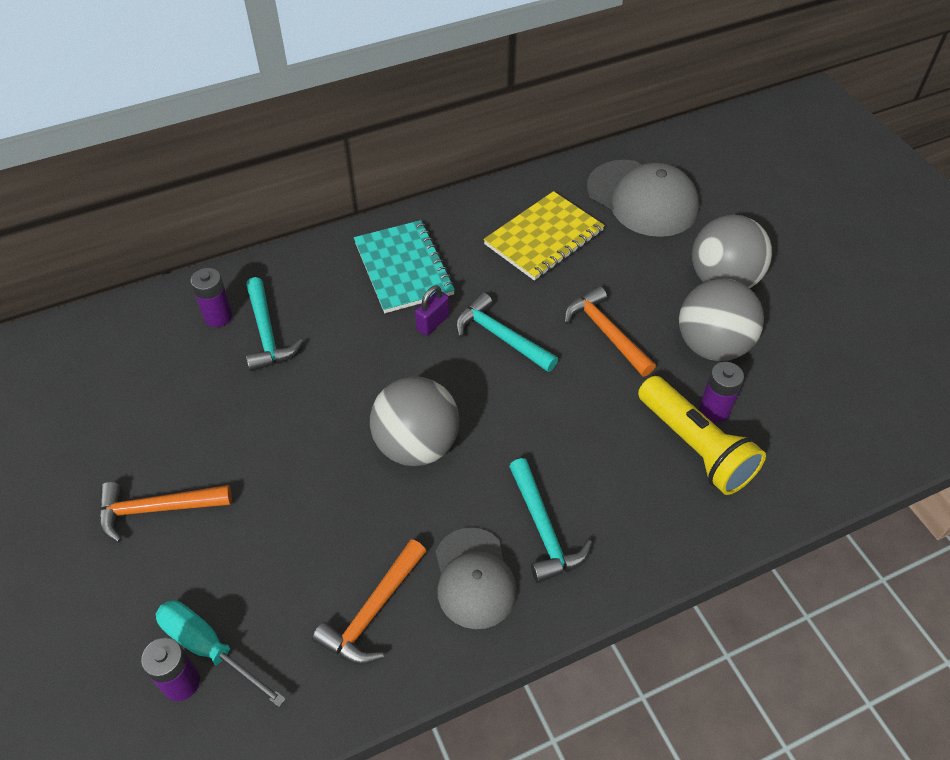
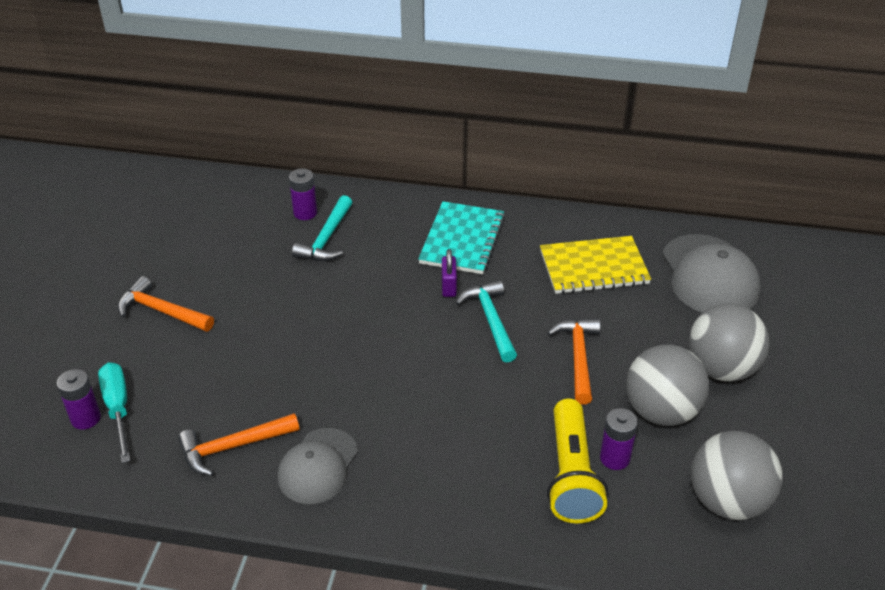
camera: 35 degrees right, 10 degrees down
(416, 445) = (360, 360): grey ball -> grey ball (727, 501)
(433, 323) = (449, 286): purple padlock -> purple padlock turned 75 degrees counterclockwise
(544, 530) = (396, 464): turquoise hammer -> none

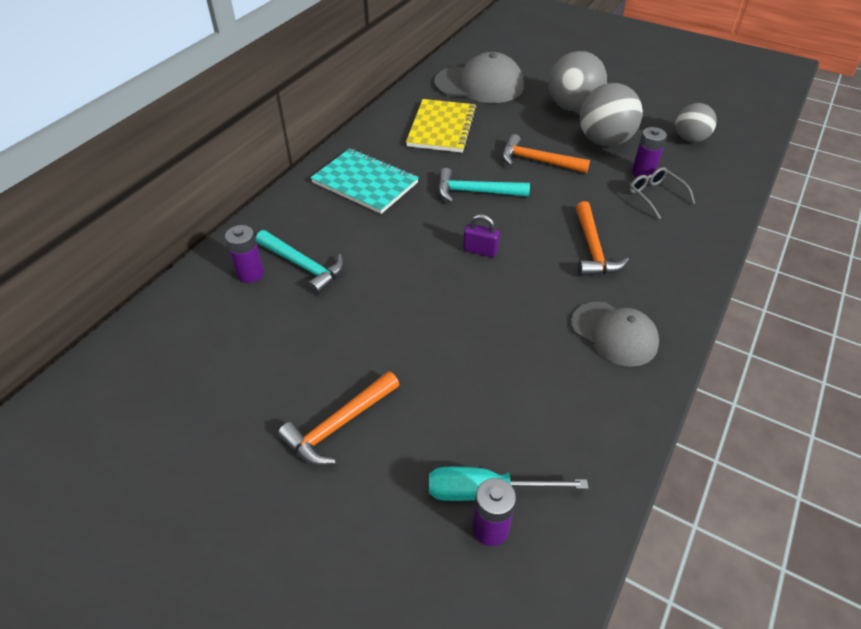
camera: 70 degrees left, 5 degrees up
(233, 447) = (574, 393): orange hammer -> orange hammer (593, 249)
(449, 286) = (421, 204): purple padlock -> purple padlock (480, 250)
(571, 475) = (655, 195): yellow flashlight -> grey glasses
(727, 501) = (690, 139): grey ball -> grey ball, size x0.64

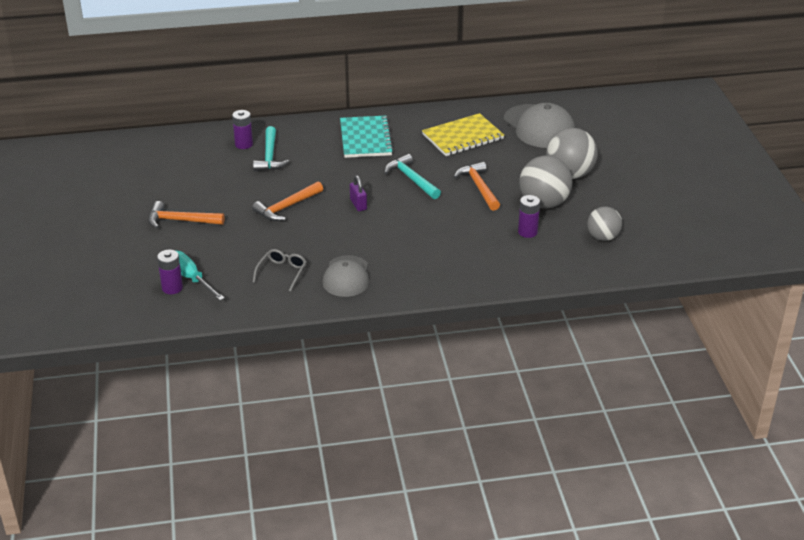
camera: 50 degrees right, 10 degrees down
(593, 249) = (413, 242): orange hammer -> orange hammer (286, 207)
(655, 195) = (506, 246): grey glasses -> grey glasses (282, 272)

